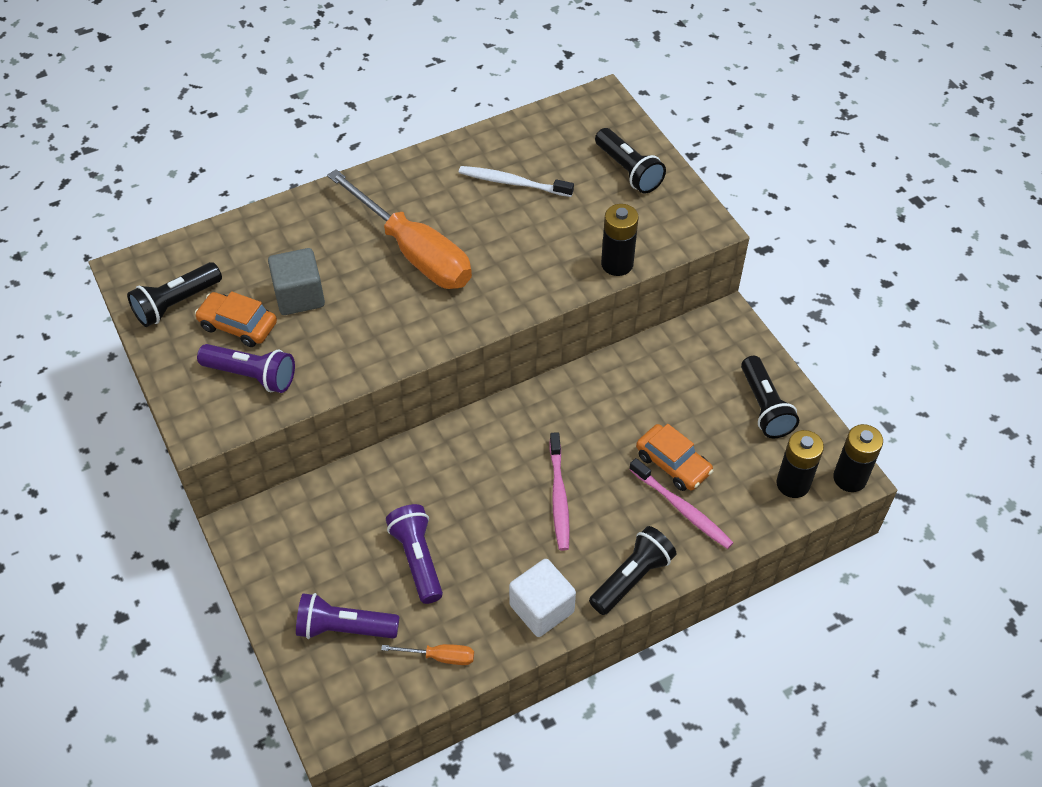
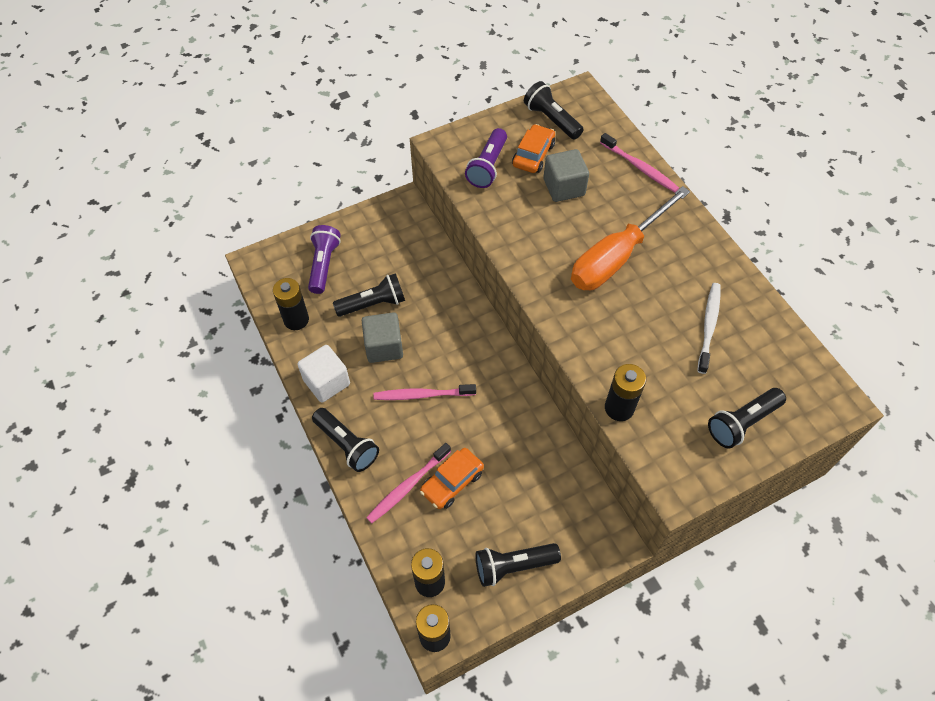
camera: 90 degrees right, 5 degrees up
(277, 220) = (640, 168): none -> pink toothbrush
(417, 559) = (373, 304): purple flashlight -> black flashlight
(440, 657) = (296, 320): orange screwdriver -> black battery
(487, 543) = (384, 346): none -> grey cube

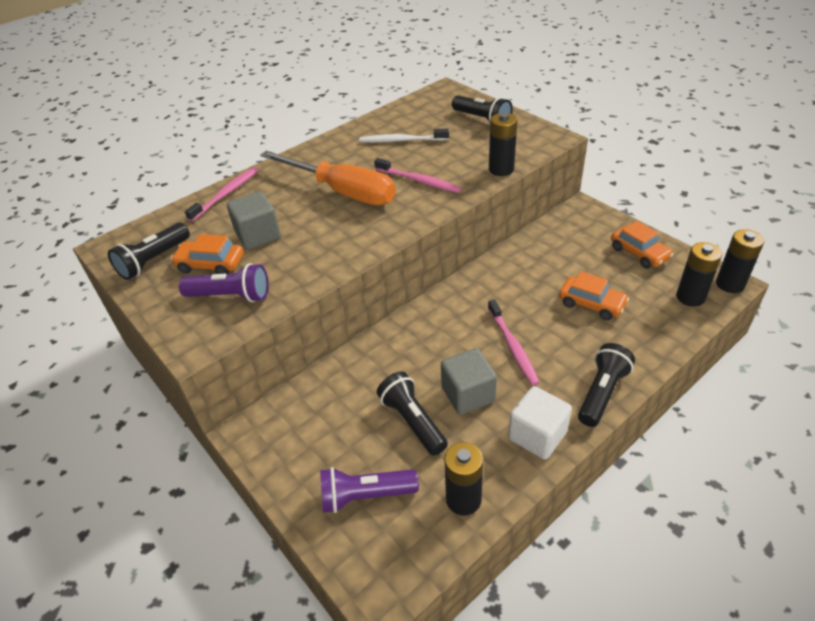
camera: 100 degrees left, 15 degrees down
(407, 486) = (616, 333): pink toothbrush -> pink toothbrush (419, 181)
(513, 566) = (639, 253): black flashlight -> orange car

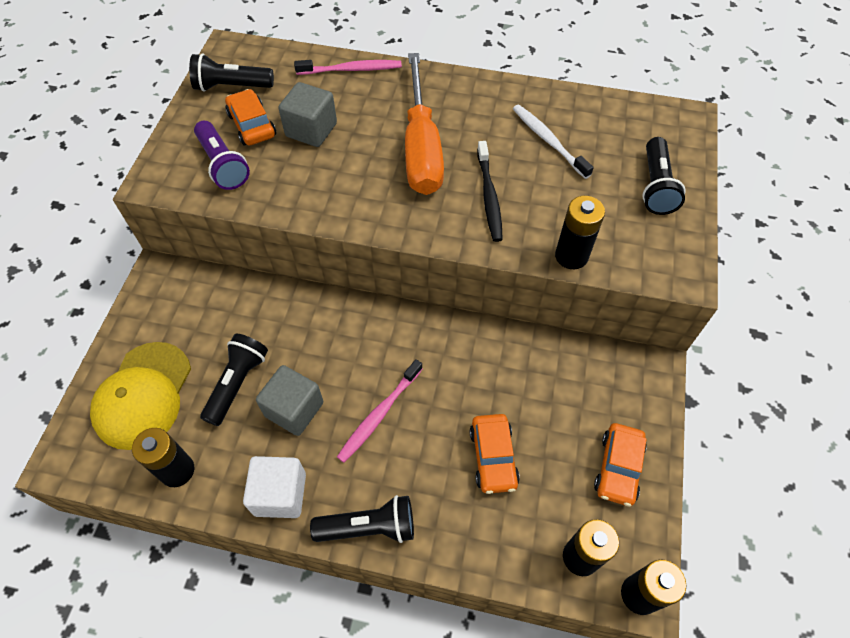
camera: 50 degrees right, 15 degrees up
(365, 496) = (143, 395): purple flashlight -> yellow cap
(419, 181) = (489, 197): pink toothbrush -> black toothbrush

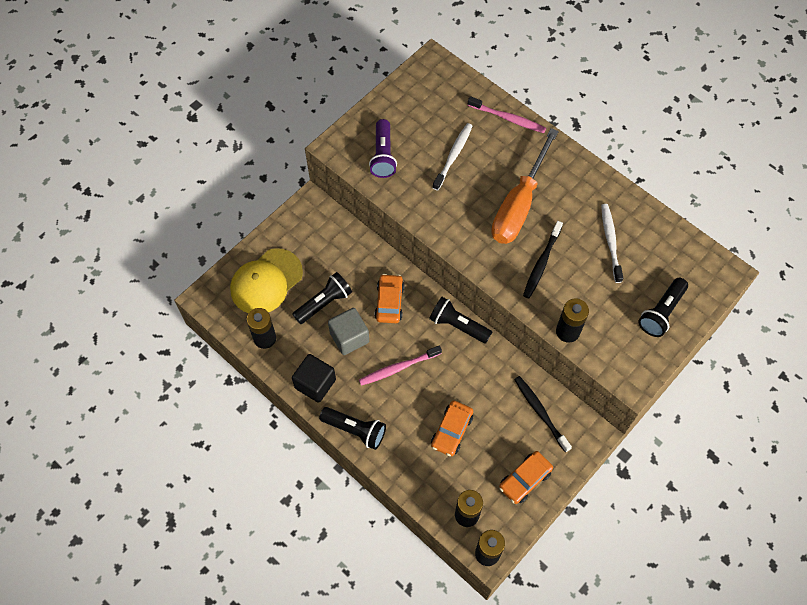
camera: 30 degrees right, 5 degrees up
(232, 86) = (419, 95): black flashlight -> black flashlight (458, 325)
(252, 125) = (416, 133): orange car -> orange car (389, 302)
(280, 494) = (315, 384): white cube -> black cube
(311, 130) = (453, 155): grey cube -> white toothbrush
(580, 376) = (540, 412): none -> black toothbrush

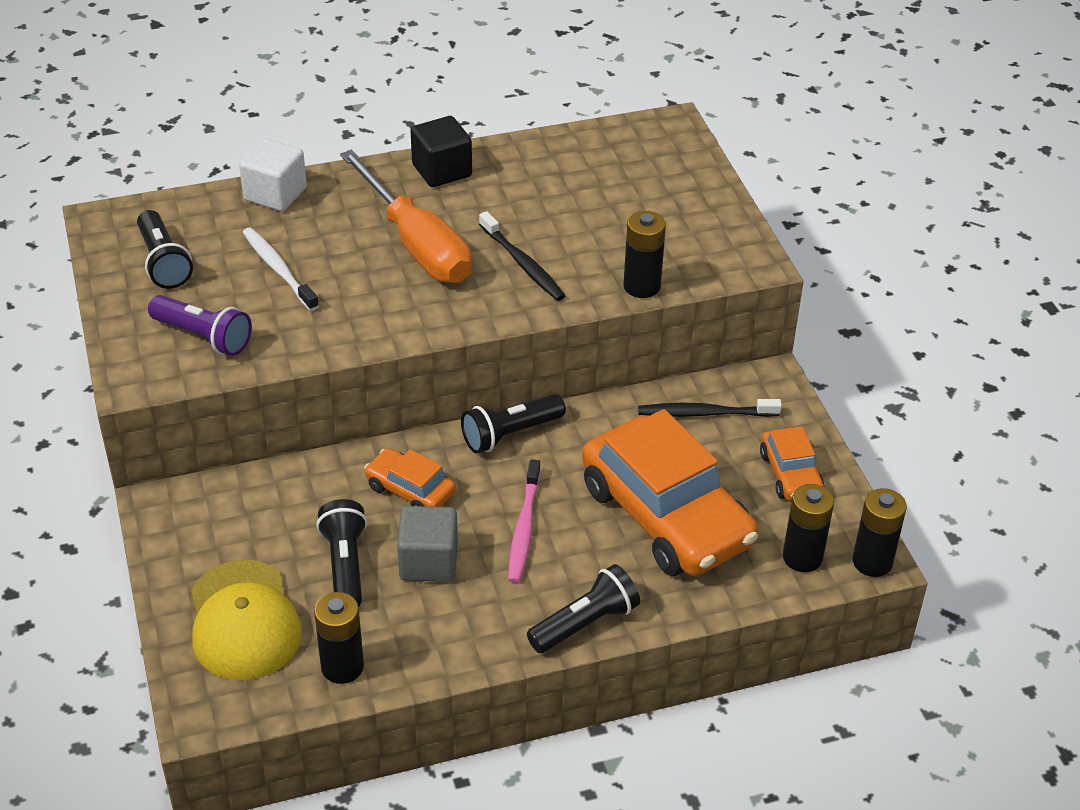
camera: 60 degrees left, 20 degrees down
(315, 384) = (472, 637): black cube -> black cube (442, 170)
(451, 431) = (666, 515): orange car -> orange car, size x2.12
(508, 118) = (275, 194): pink toothbrush -> white cube
(610, 241) = (546, 192): white toothbrush -> none
(661, 312) = (681, 197): black flashlight -> black flashlight (163, 262)

